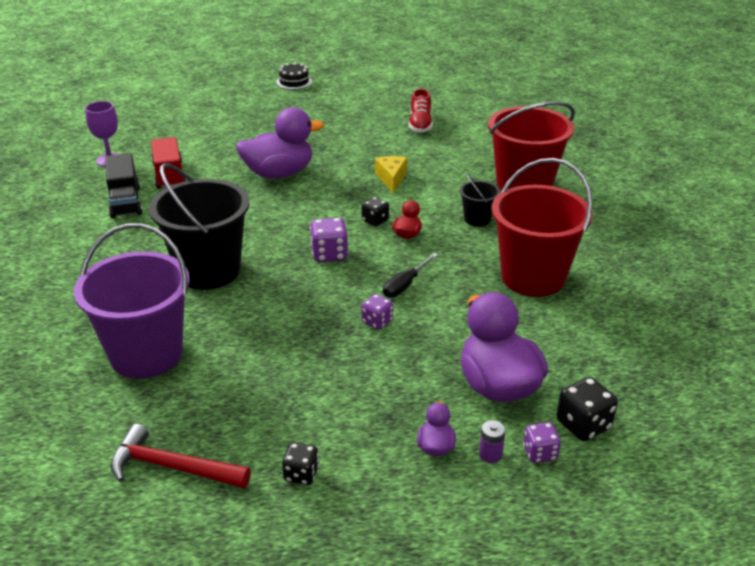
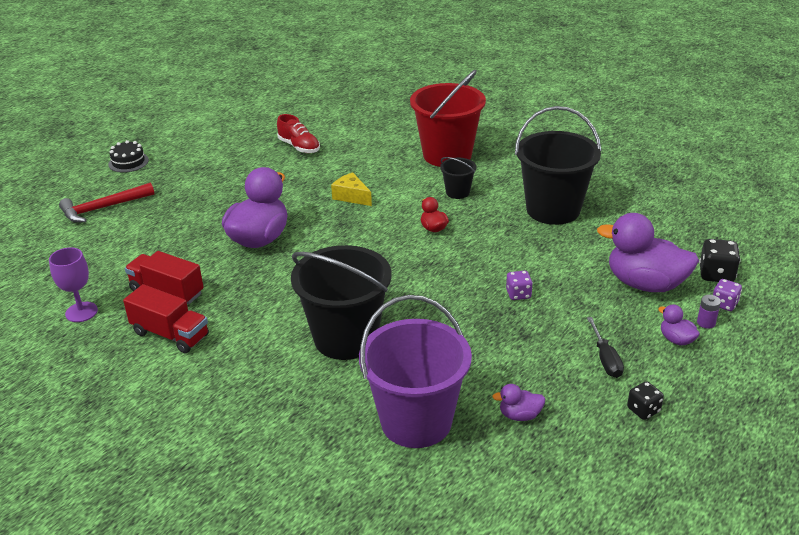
camera: 45 degrees left, 0 degrees up
(125, 202) = (170, 334): black truck -> red truck
(172, 467) = (570, 468): red hammer -> red hammer (103, 208)
(212, 404) = (519, 415): none -> purple duck
(329, 254) = (408, 272): purple dice -> none
(375, 221) = (395, 232): black dice -> none
(405, 285) = (492, 261): black screwdriver -> black screwdriver (605, 359)
(533, 277) = (553, 209): red bucket -> black bucket

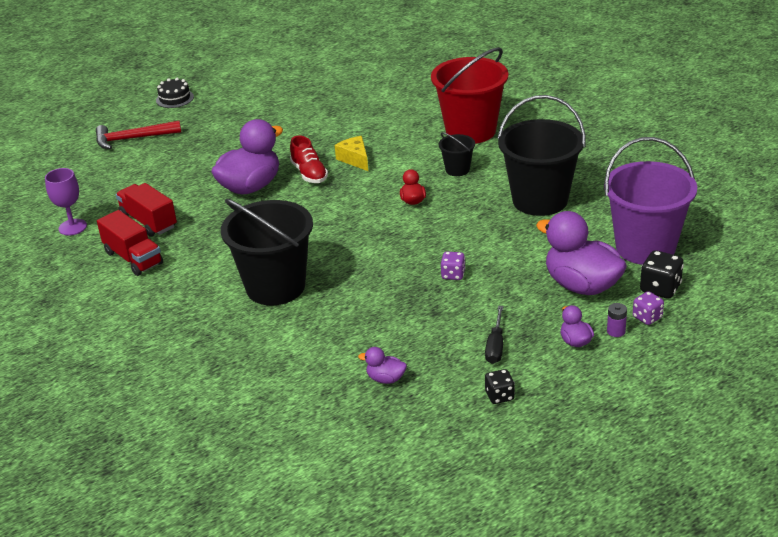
camera: 20 degrees right, 0 degrees up
(299, 147) = (334, 104): red shoe -> red shoe (309, 173)
(416, 421) = (294, 367): purple bucket -> purple bucket (645, 247)

